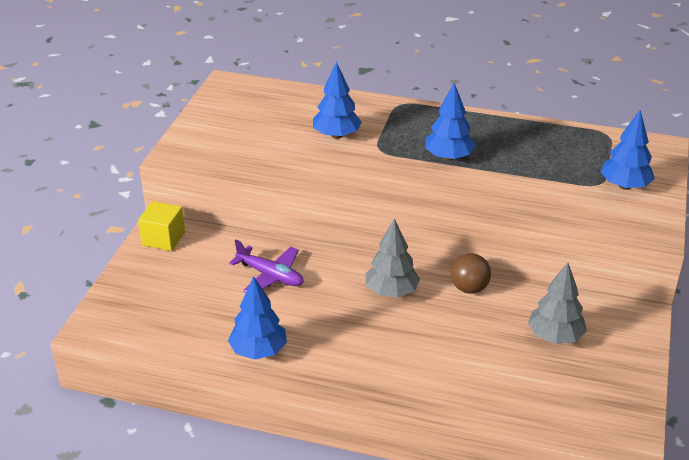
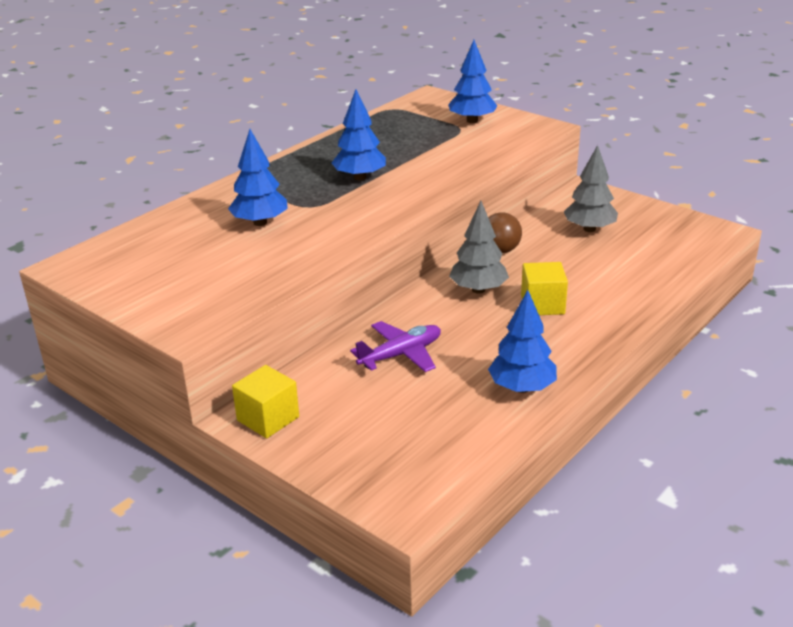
camera: 65 degrees left, 5 degrees down
(391, 335) = (542, 305): none -> yellow cube

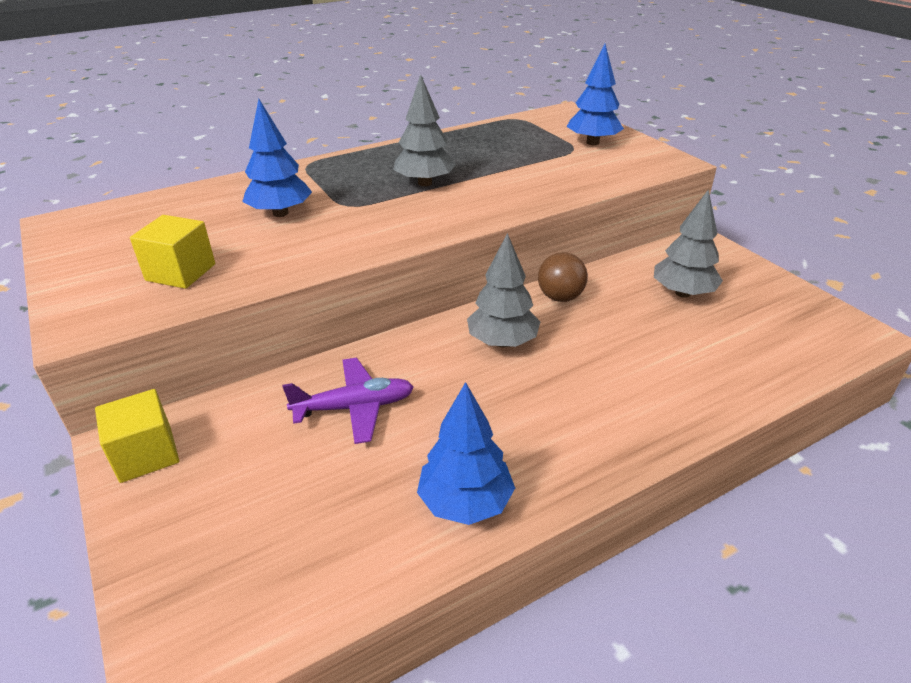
camera: 20 degrees right, 5 degrees up
(360, 177) = (425, 183): blue tree -> grey tree
(542, 305) = (567, 382): yellow cube -> yellow cube (181, 272)

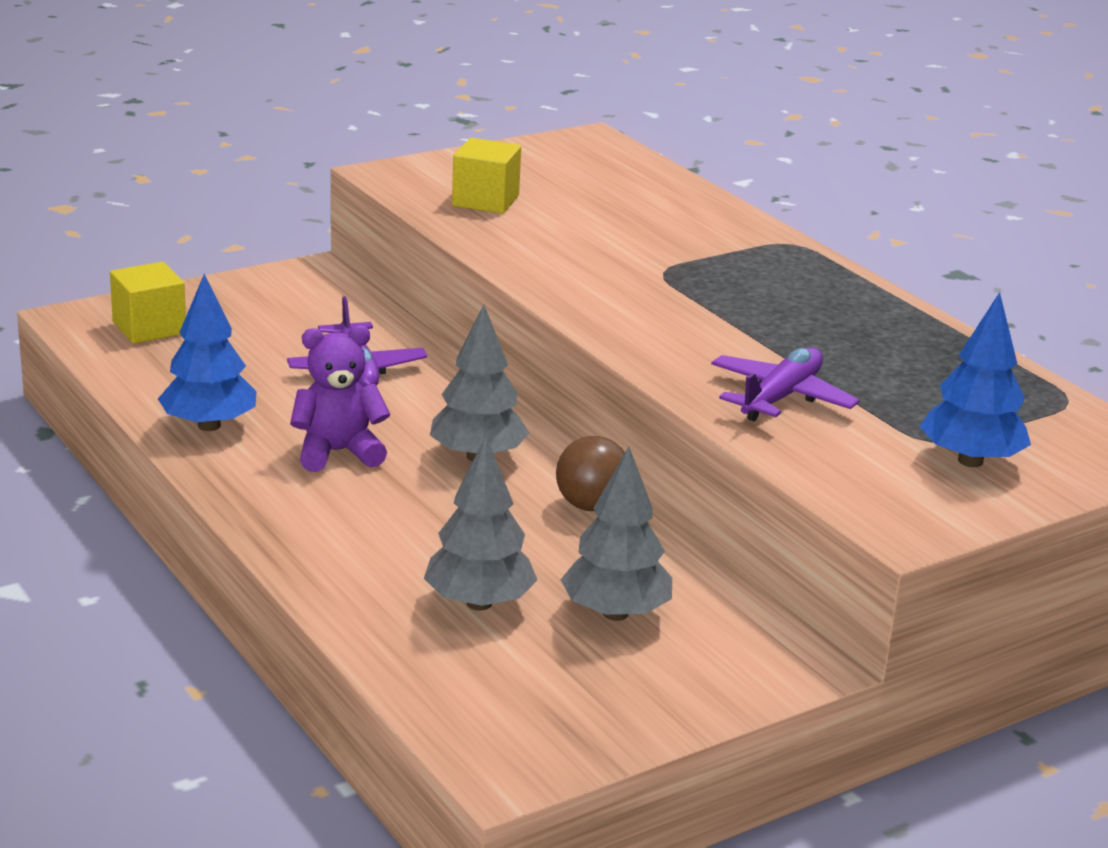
camera: 85 degrees right, 10 degrees down
(146, 454) = (300, 282): yellow cube -> yellow cube (149, 328)
(280, 213) = (632, 236): blue tree -> none
(425, 183) = (747, 318): grey tree -> grey tree (479, 603)
(506, 413) = (338, 452): none -> purple teddy bear
(535, 180) = (781, 397): none -> purple plane

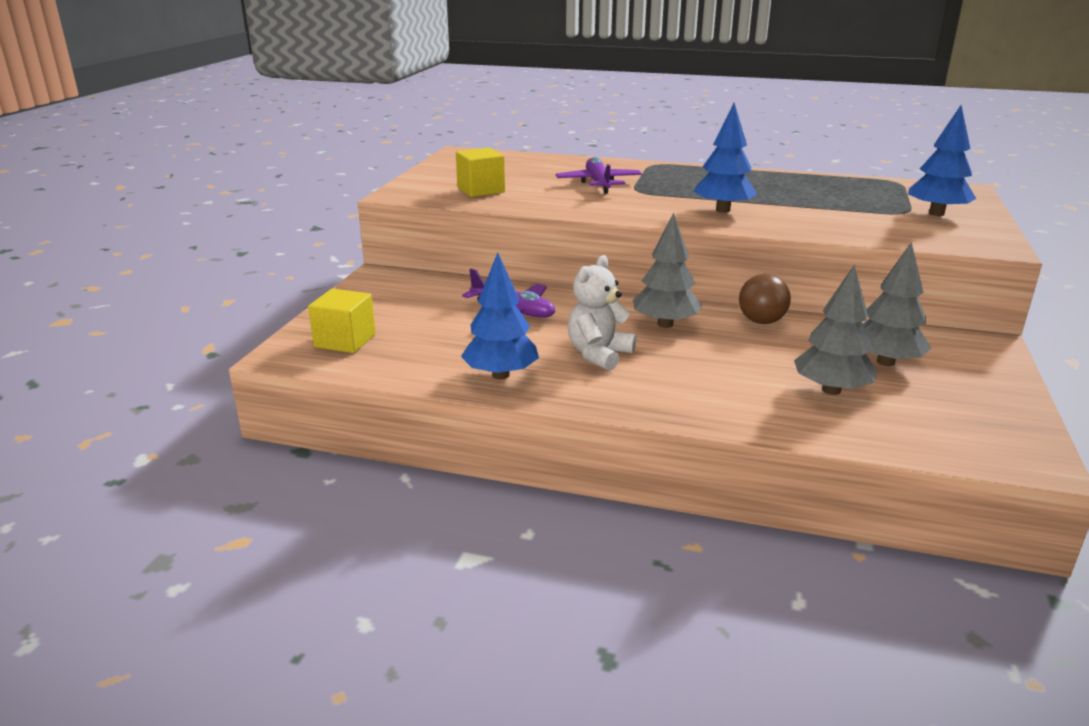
camera: 40 degrees left, 0 degrees up
(338, 452) = (599, 354): purple teddy bear -> white teddy bear
(693, 337) = (723, 210): none -> blue tree
(781, 397) = (818, 219): purple plane -> purple plane (598, 183)

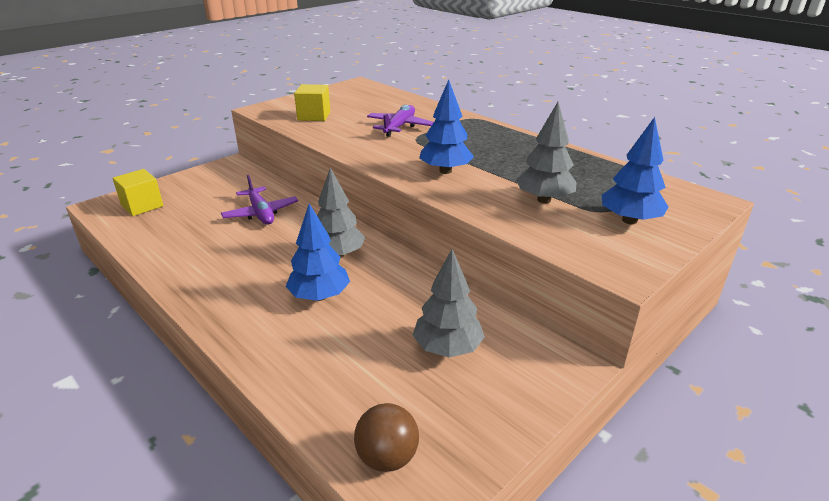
camera: 30 degrees right, 5 degrees up
(501, 375) = (178, 259): blue tree -> blue tree (319, 296)
(599, 354) = (257, 265): white teddy bear -> none
(761, 321) = (409, 275): brown ball -> brown ball (387, 457)
(831, 390) = (362, 357): grey tree -> grey tree (544, 200)

